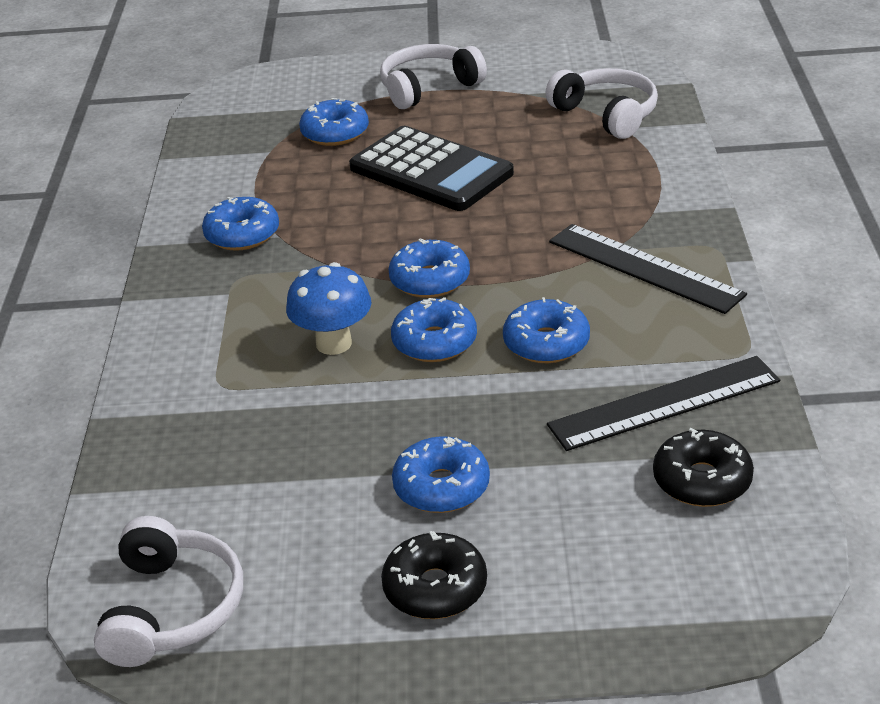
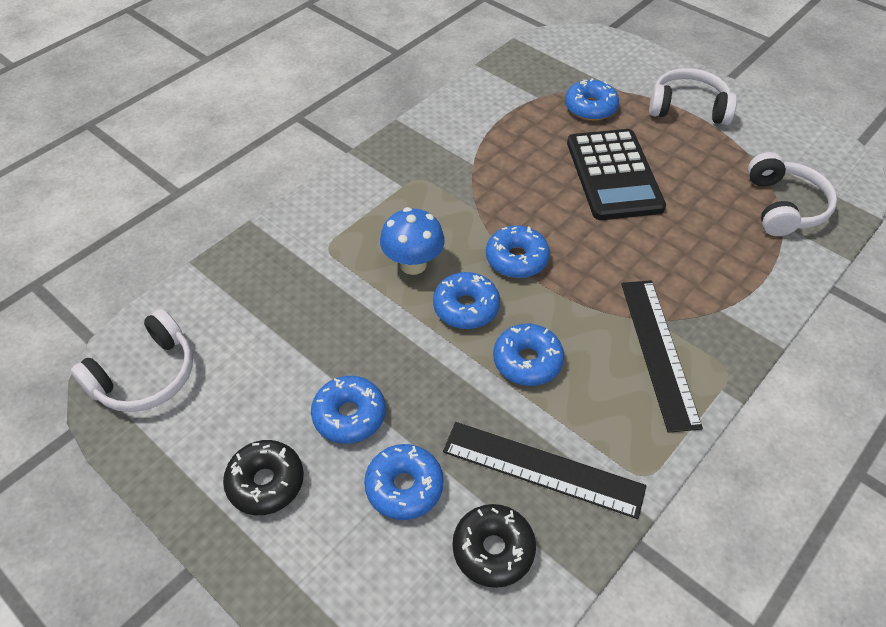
camera: 40 degrees right, 15 degrees up
(242, 234) = (455, 149): blue donut -> blue donut (404, 487)

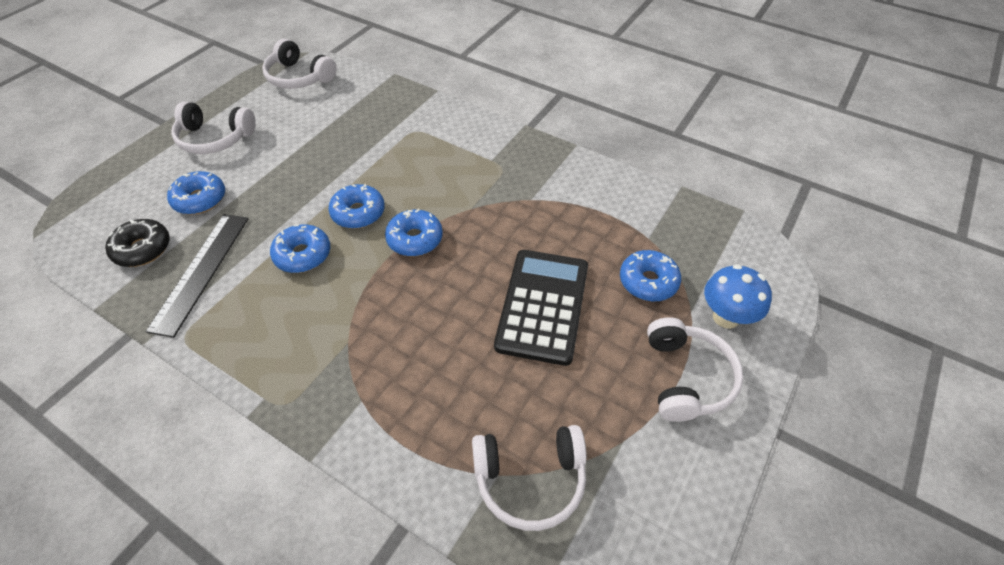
camera: 80 degrees right, 0 degrees up
(266, 482) = (215, 138): black donut -> white headphones
(349, 415) = (260, 165): blue donut -> none
(413, 264) = (402, 177): blue mushroom -> blue mushroom (726, 317)
(613, 175) = (543, 306): black calculator -> black calculator turned 120 degrees clockwise
(659, 351) = (309, 347): black ruler -> none

